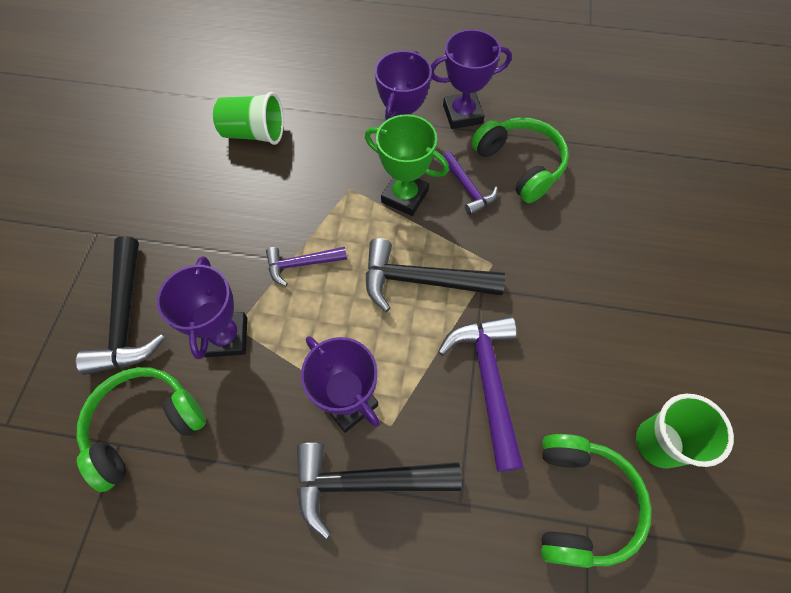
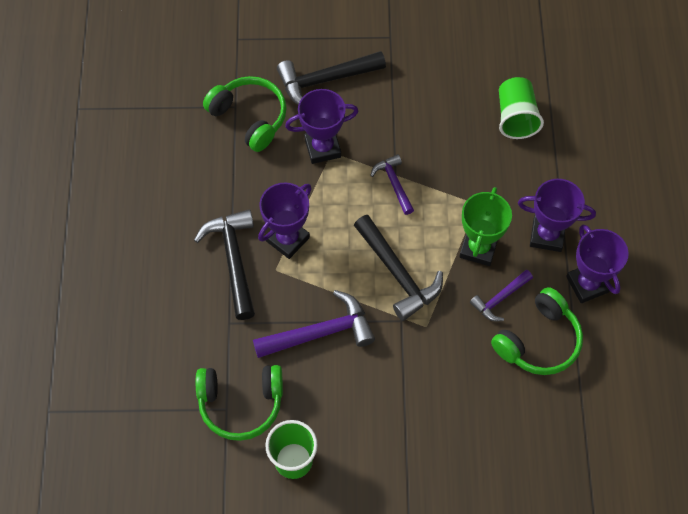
camera: 80 degrees right, 0 degrees up
(421, 281) = (398, 274): black hammer -> black hammer turned 150 degrees clockwise

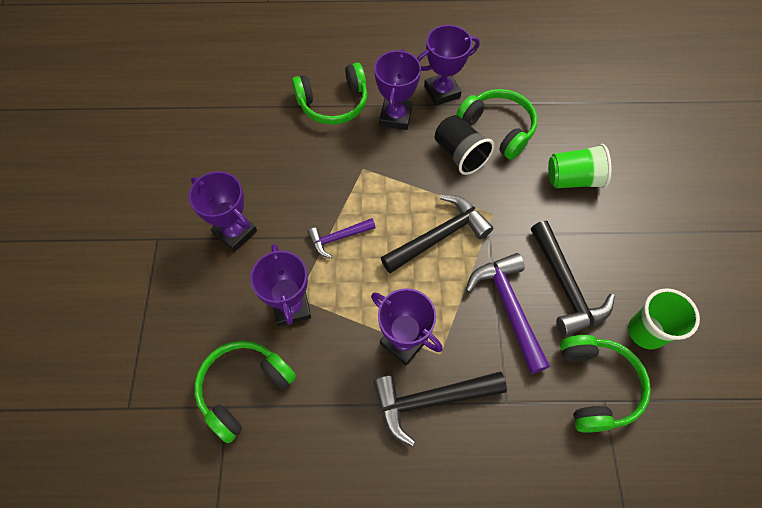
camera: 90 degrees left, 0 degrees up
(325, 80) = (204, 305): black hammer -> black hammer (565, 286)
(398, 97) = (235, 232): none -> purple trophy
(478, 248) = (410, 169): green trophy -> none
(500, 299) = (460, 154): purple hammer -> black cup
(516, 117) = (270, 133): green cup -> green cup (573, 179)
(561, 174) = (333, 103): none -> green headphones

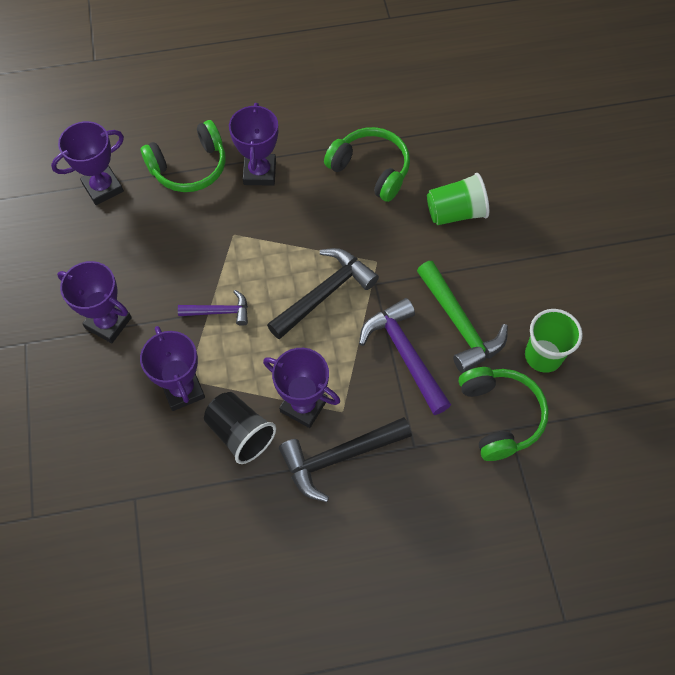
camera: 10 degrees left, 0 degrees up
(244, 389) = (149, 478): green headphones -> none
(338, 238) = (219, 312): purple hammer -> purple hammer turned 150 degrees counterclockwise
(442, 92) = (305, 137): purple trophy -> purple trophy (103, 187)
(460, 154) = (334, 204): black cup -> black cup (240, 433)
(565, 286) = (459, 324): black hammer -> green hammer

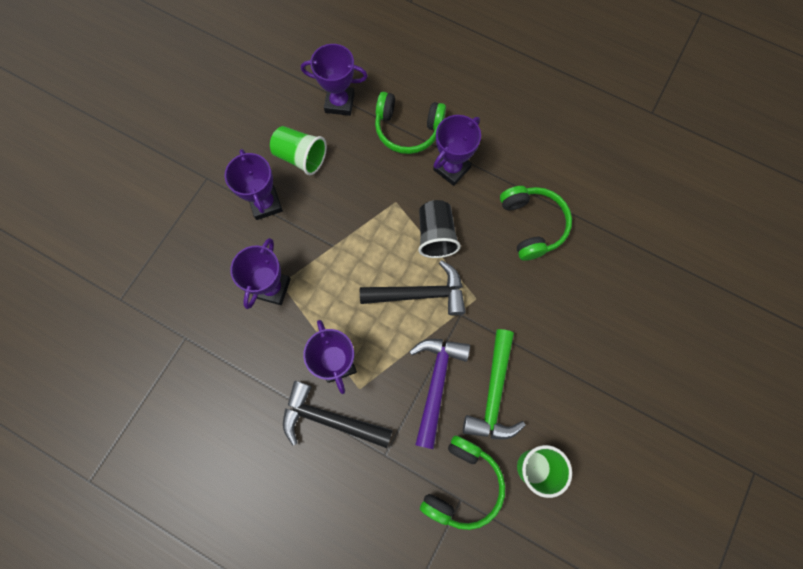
camera: 40 degrees right, 10 degrees up
(219, 312) = (340, 251): purple hammer -> none
(240, 433) = (282, 348): black cup -> black cup (436, 235)
(455, 212) = (566, 306): green cup -> green cup (301, 157)

